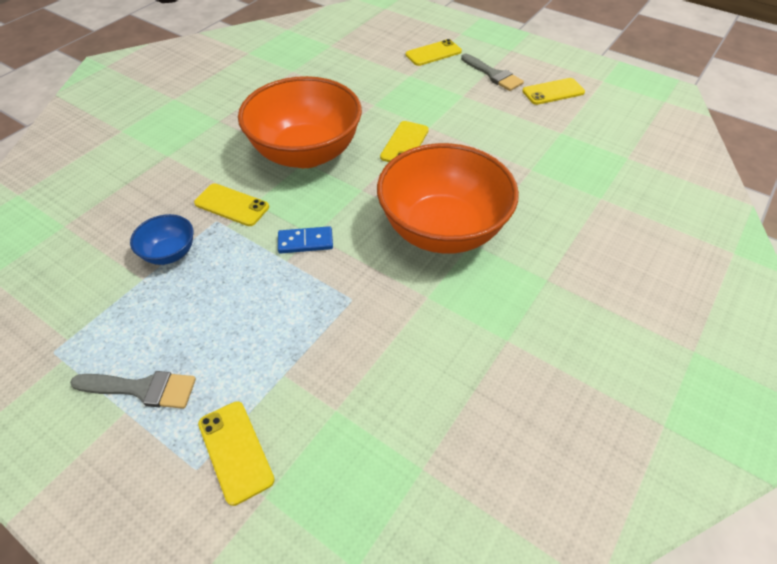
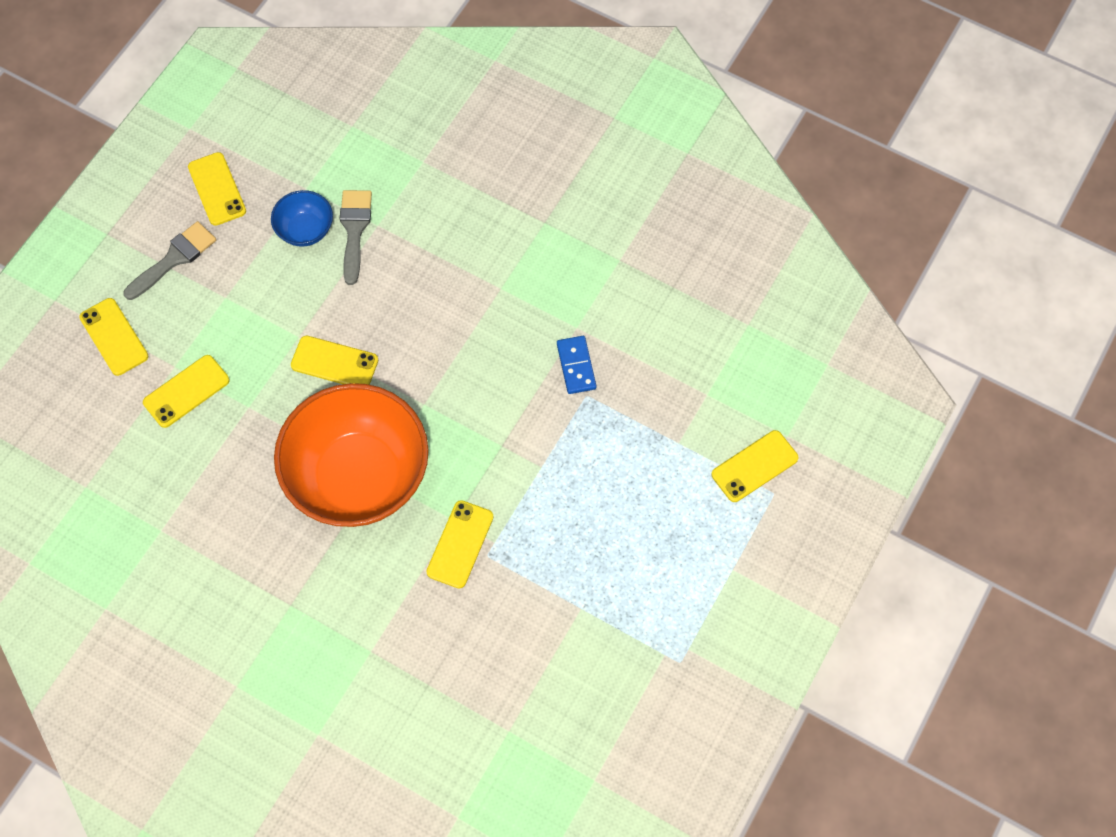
camera: 95 degrees left, 15 degrees up
(142, 389) = (708, 561): grey brush -> grey brush (354, 230)
(170, 253) = (542, 591): blue bowl -> blue bowl (305, 230)
(305, 242) = (513, 452): blue domino -> blue domino (576, 366)
(390, 80) = (186, 391): none -> yellow phone
(442, 230) = (484, 316): orange bowl -> none

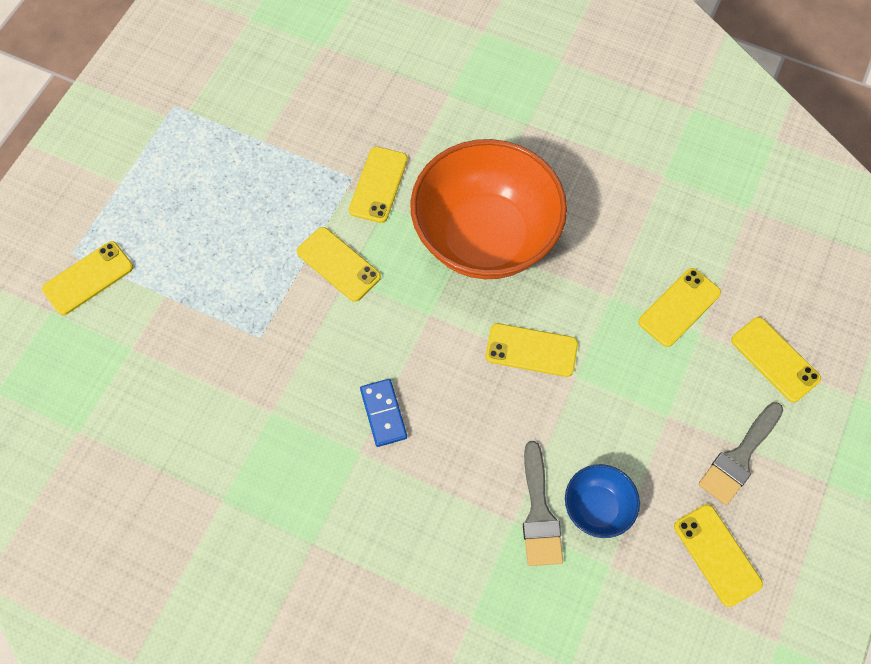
camera: 175 degrees right, 0 degrees up
(507, 461) = (338, 264): none -> yellow phone
(576, 366) = (271, 368): blue domino -> blue domino (383, 413)

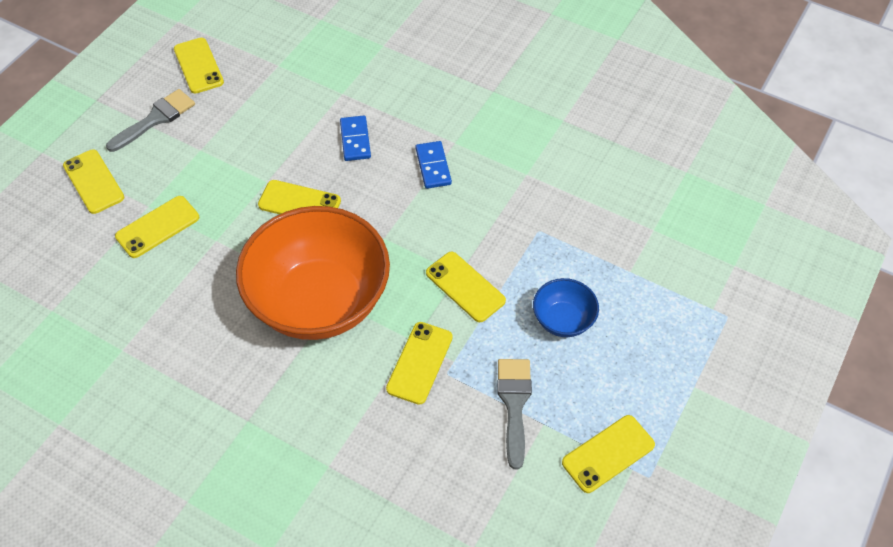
camera: 175 degrees left, 10 degrees down
(88, 278) = (706, 292): yellow phone -> yellow phone (608, 454)
(482, 445) = (355, 140): none -> blue domino
(539, 513) = (321, 97): grey brush -> grey brush (514, 404)
(597, 507) = (276, 97): blue bowl -> blue bowl (563, 320)

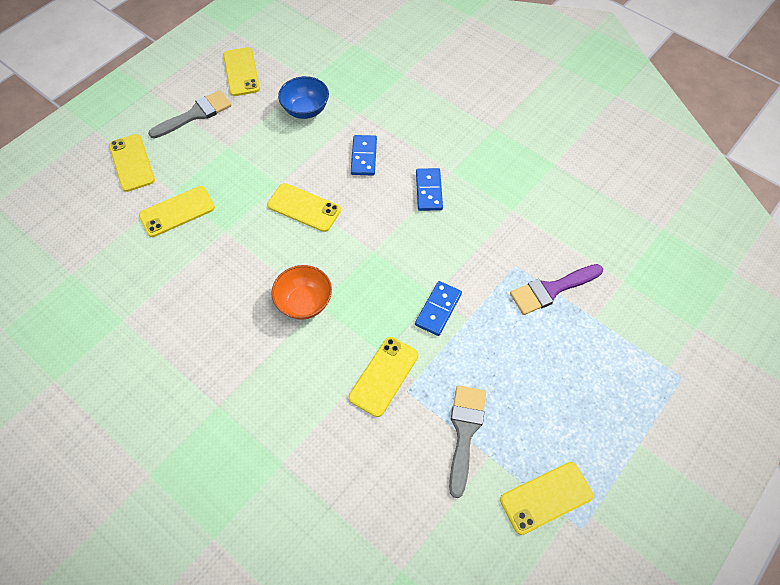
camera: 10 degrees right, 5 degrees up
(320, 301) = (304, 302): orange bowl -> orange bowl, size x0.44
(465, 287) = (438, 309): yellow phone -> blue domino
(563, 320) = (524, 356): blue bowl -> blue bowl (306, 110)
(580, 250) = (551, 290): none -> purple brush

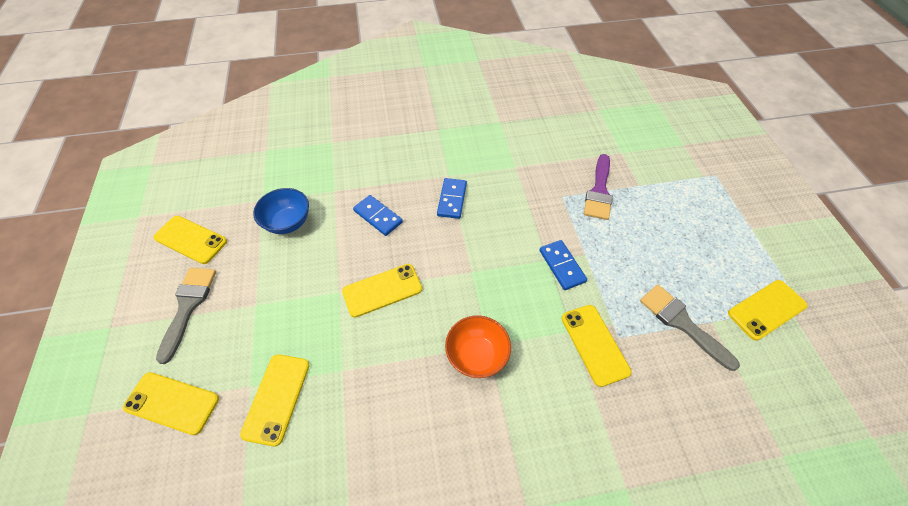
camera: 50 degrees left, 5 degrees down
(429, 191) = (452, 199): blue domino -> blue domino turned 60 degrees clockwise
(546, 498) = (766, 309): yellow phone -> yellow phone turned 45 degrees clockwise

